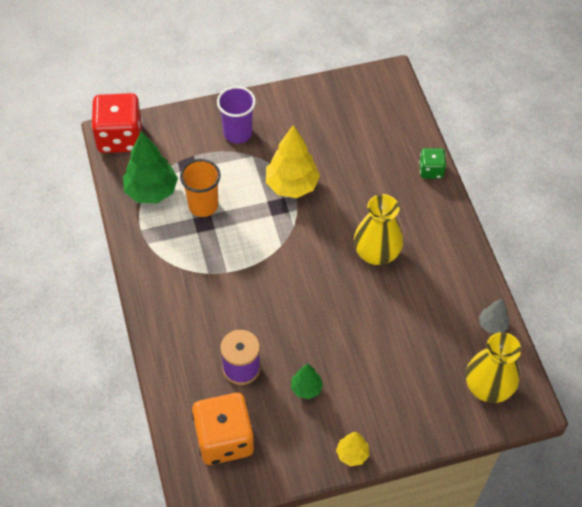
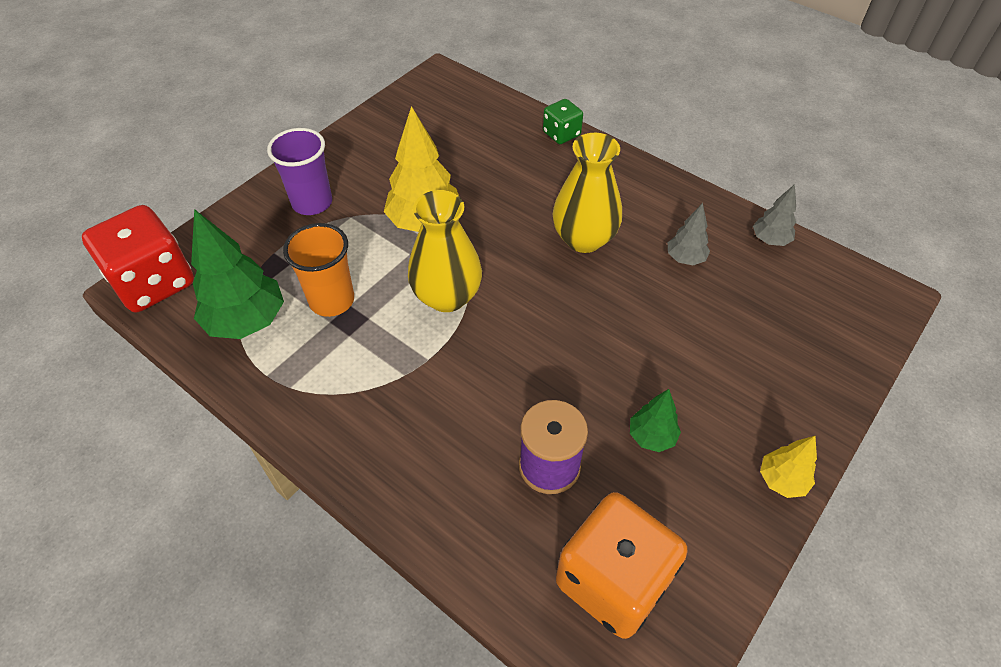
camera: 35 degrees left, 5 degrees down
(426, 303) = (685, 258): none -> grey tree
(488, 387) = (833, 304): yellow vase -> yellow vase (447, 296)

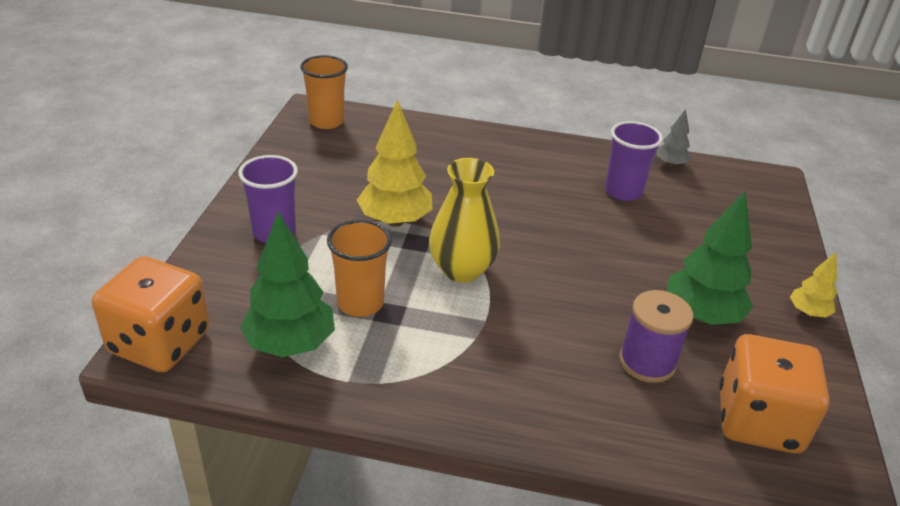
camera: 30 degrees left, 15 degrees down
(154, 282) = (160, 343): red dice -> orange dice
(442, 92) = (326, 121): none -> orange cup
(561, 134) = (456, 130): green dice -> none
(584, 239) = (537, 198): yellow vase -> none
(651, 437) = (701, 316): green tree -> green tree, size x1.89
(685, 258) = (623, 191): grey tree -> purple cup

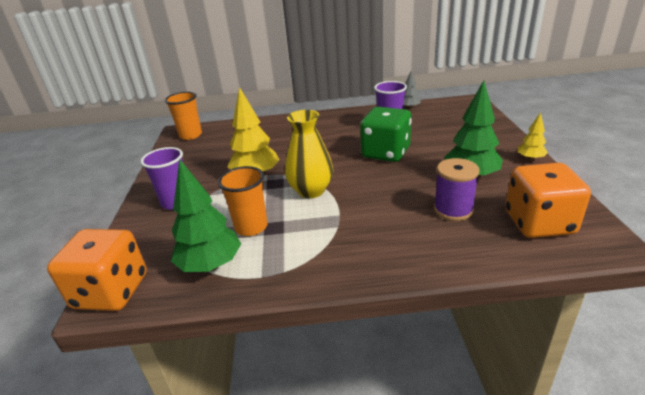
camera: 10 degrees left, 5 degrees down
(596, 237) = (386, 153): none -> green dice

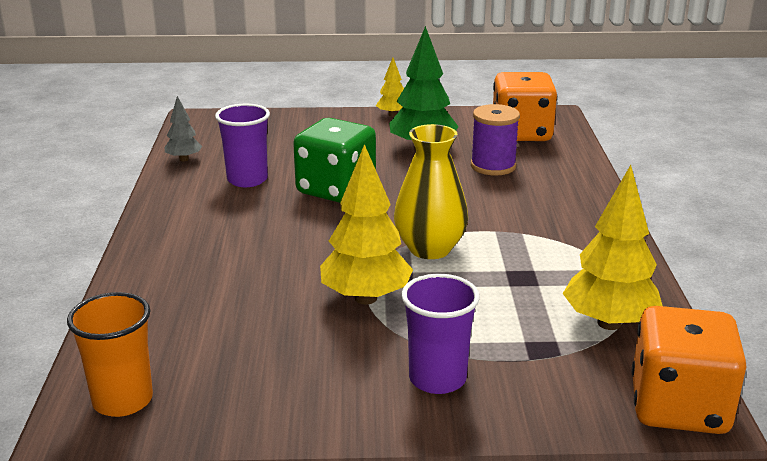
camera: 90 degrees left, 5 degrees down
(211, 265) = (609, 323): green tree -> yellow tree
(251, 227) = (520, 295): orange cup -> none

